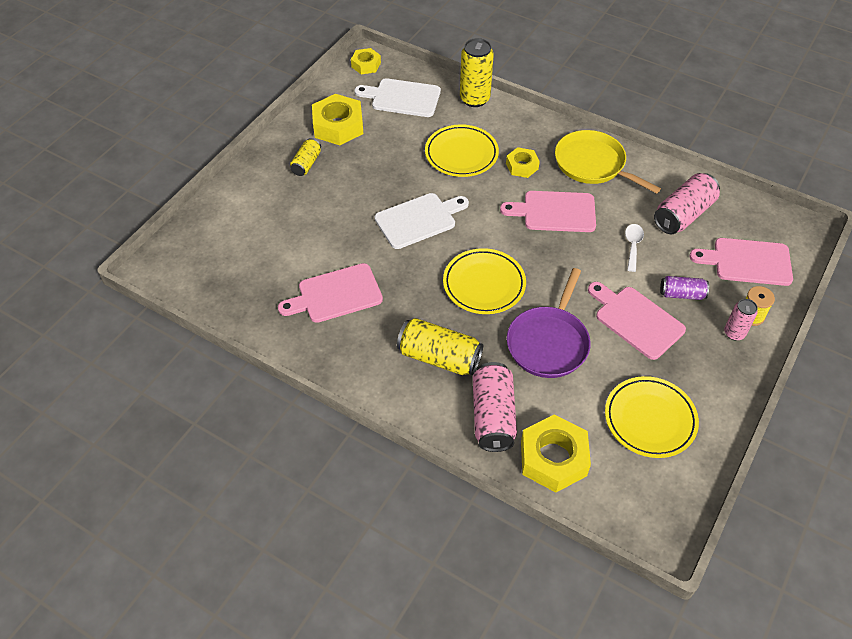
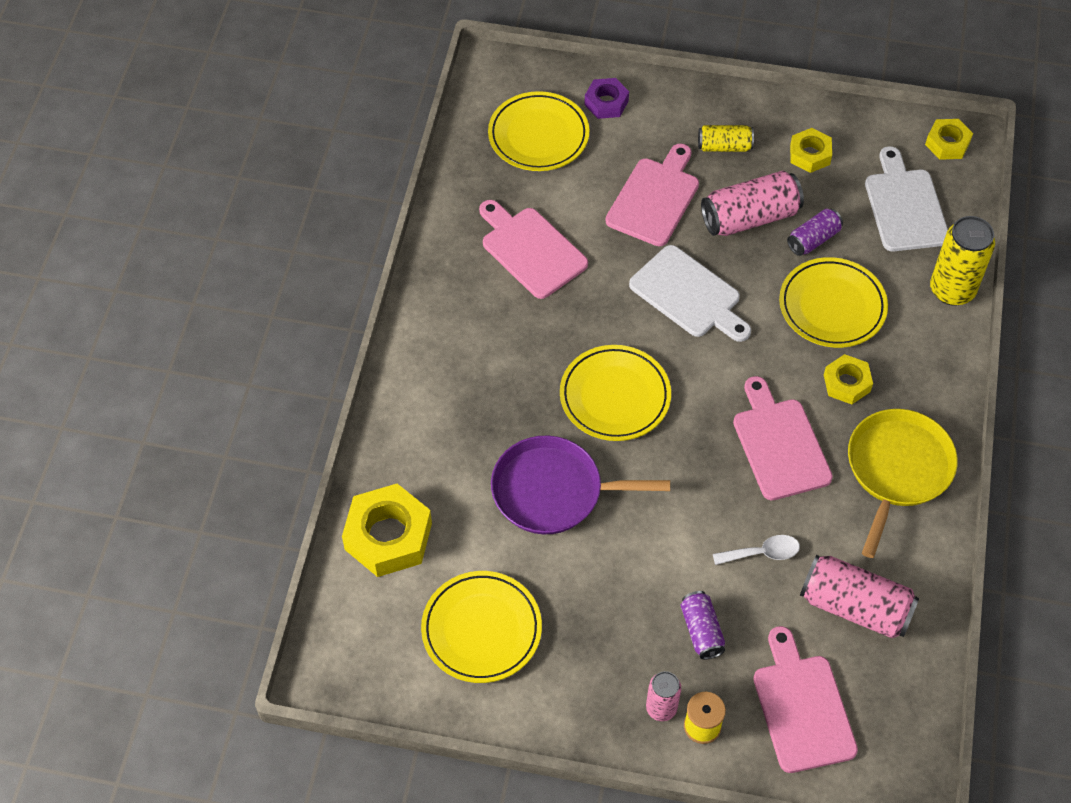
camera: 70 degrees right, 5 degrees up
(229, 213) = (606, 103): none -> purple nut
(234, 259) = (538, 135): none -> yellow plate
(338, 126) = (810, 154): yellow nut -> yellow nut, size x0.57
(406, 146) = (813, 239): none -> purple can
(439, 357) = (483, 382): yellow can -> none
(493, 416) = (422, 459): pink can -> pink can (750, 217)
(636, 320) = (632, 583): pink cutting board -> pink cutting board (655, 198)

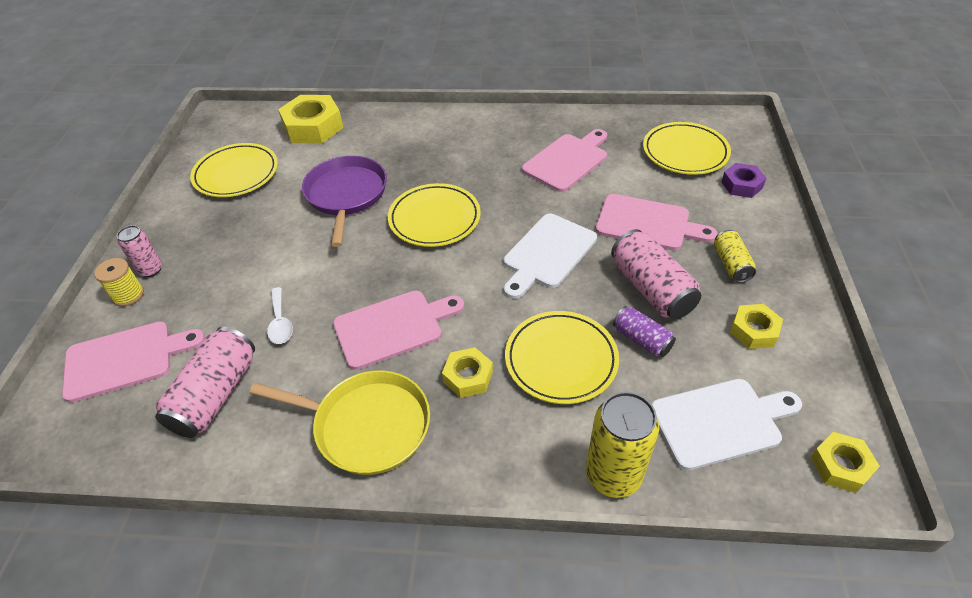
camera: 85 degrees right, 10 degrees down
(701, 631) = (212, 288): purple can -> none

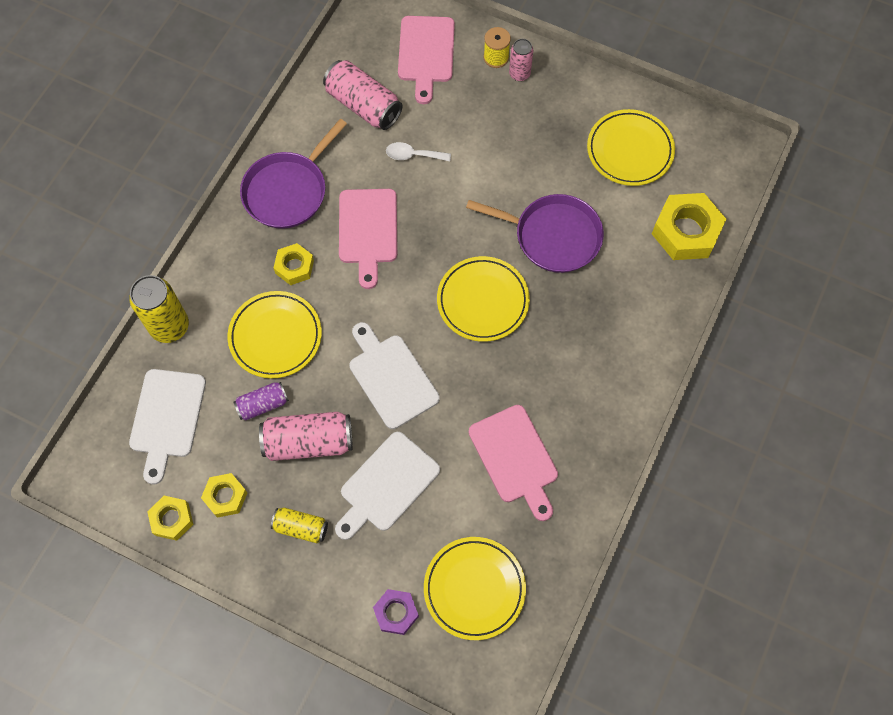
camera: 110 degrees right, 20 degrees up
(366, 425) = (288, 190): yellow pan -> purple pan
(647, 223) = (386, 485): pink cutting board -> white cutting board
(840, 466) = (94, 476): yellow nut -> yellow nut (172, 519)

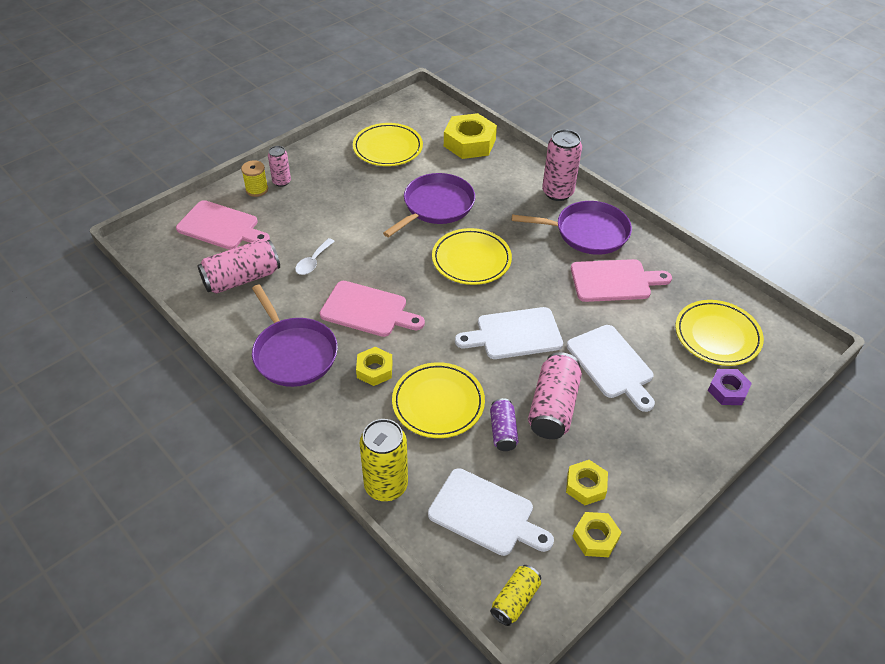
camera: 70 degrees left, 20 degrees down
(301, 527) = (633, 435): yellow can -> yellow can (515, 600)
(584, 409) = (587, 232): none -> purple pan
(641, 357) = (557, 192): none -> pink can

